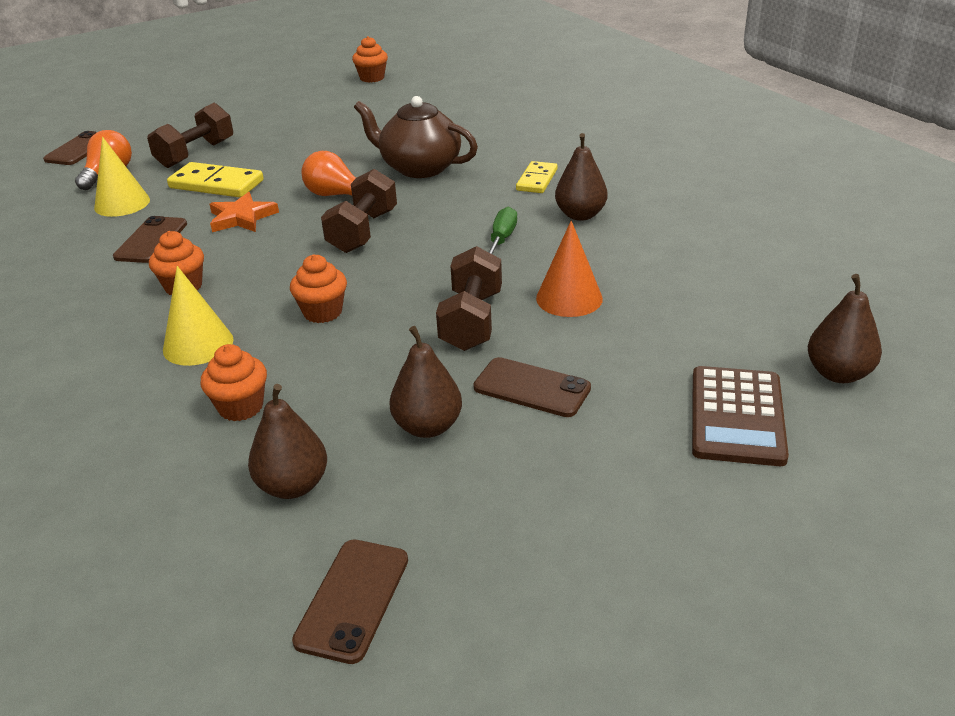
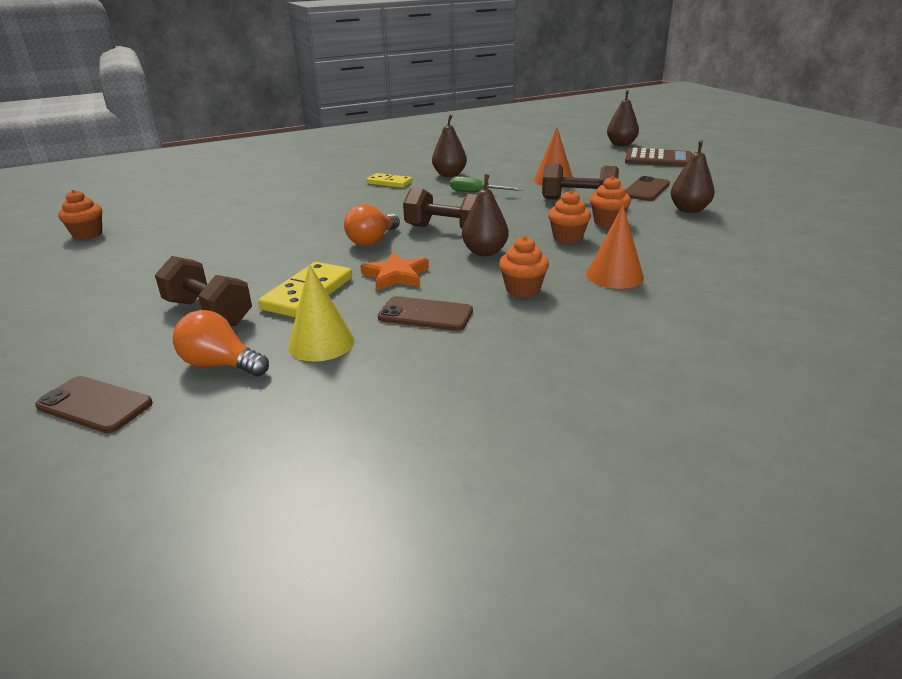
camera: 85 degrees left, 5 degrees down
(198, 344) = (614, 276): yellow cone -> orange cone
(241, 407) = (688, 256): orange cupcake -> orange cupcake (607, 222)
(293, 486) = (757, 238): brown pear -> brown pear (485, 252)
(353, 600) = (830, 222): brown phone -> none
(419, 168) = (339, 214): brown teapot -> none

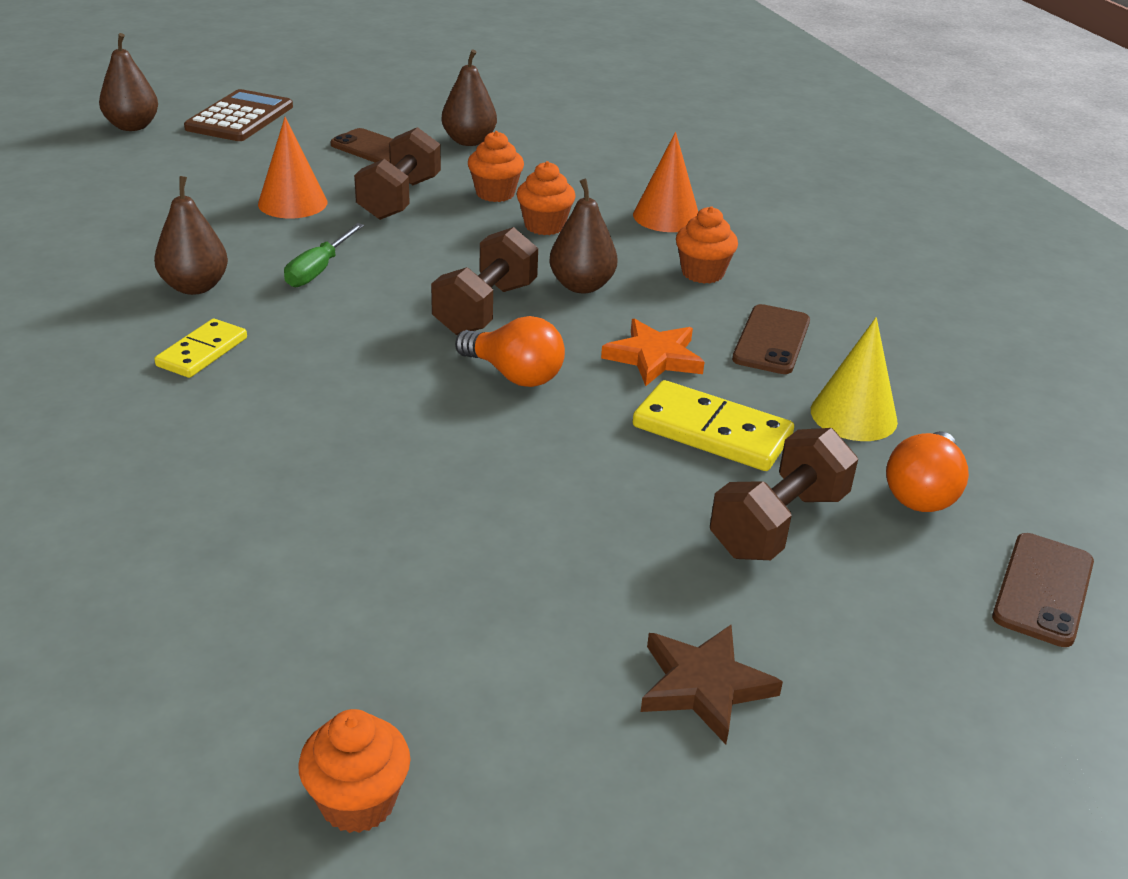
camera: 90 degrees left, 5 degrees up
(95, 292) = (704, 686): none -> brown star

